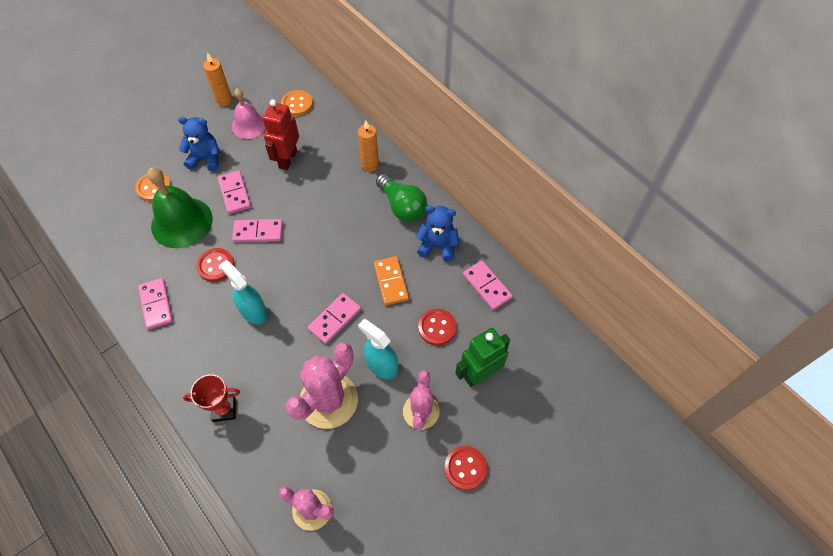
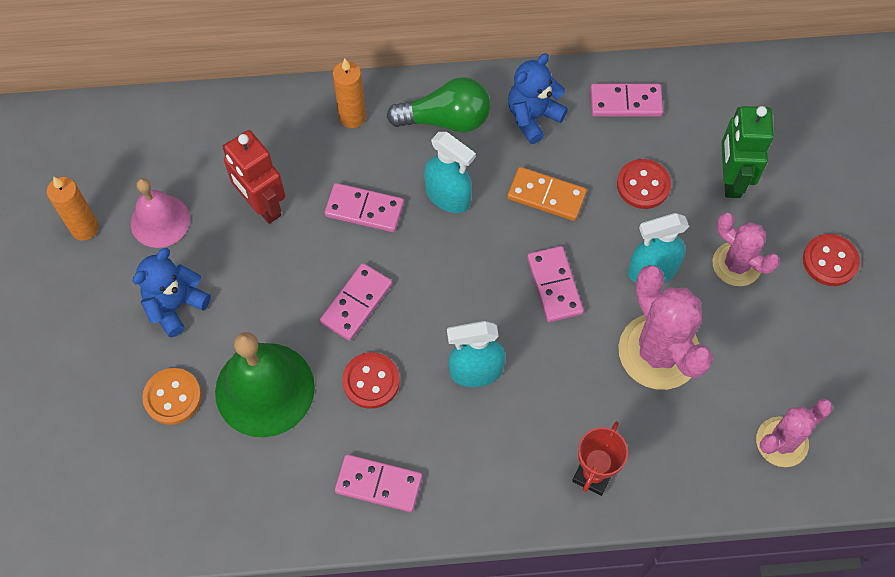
camera: 55 degrees left, 5 degrees up
(235, 193) = (268, 299): pink domino -> pink domino (364, 209)
(297, 104) = (173, 142): orange button -> none
(354, 235) = (448, 196): none -> turquoise spray bottle

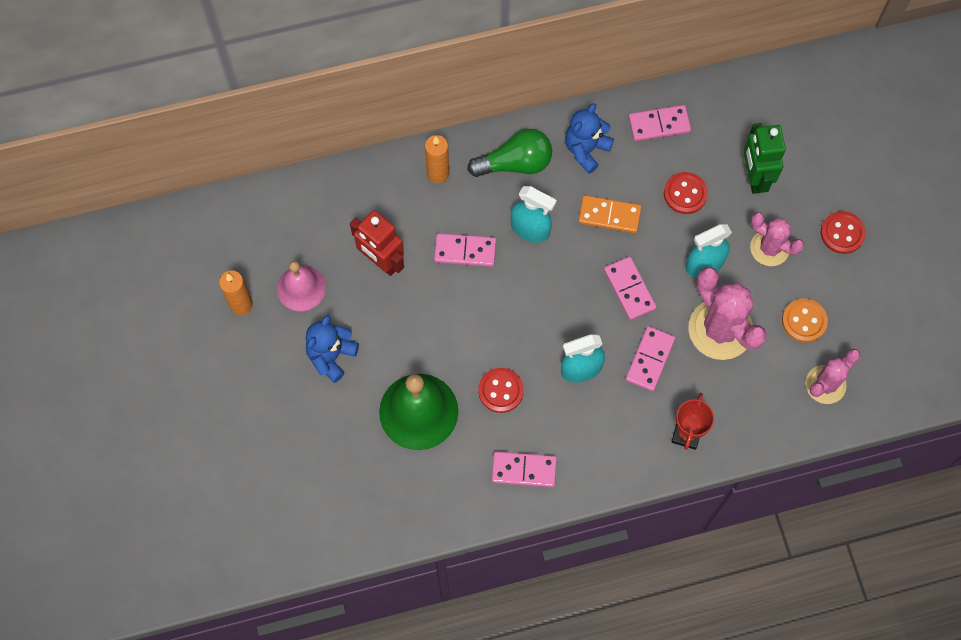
camera: 10 degrees left, 5 degrees up
(172, 397) = (347, 430): orange button -> orange button (804, 321)
(356, 303) = (475, 330): pink domino -> pink domino (650, 359)

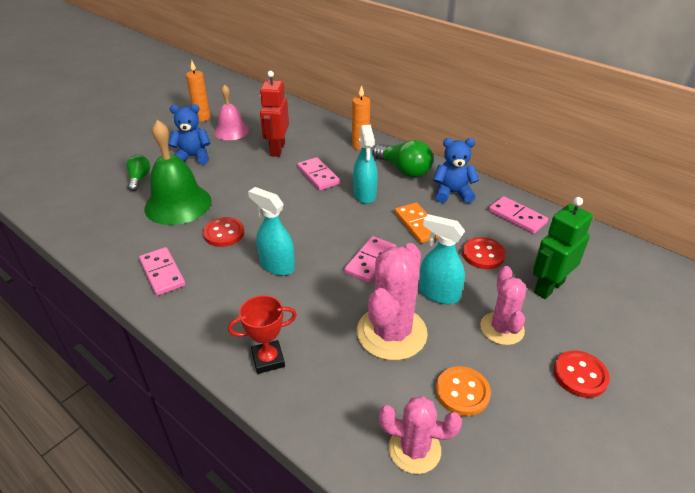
camera: 55 degrees right, 30 degrees down
(338, 431) = (139, 179): none -> green light bulb
(650, 359) = (320, 301): pink domino -> none

